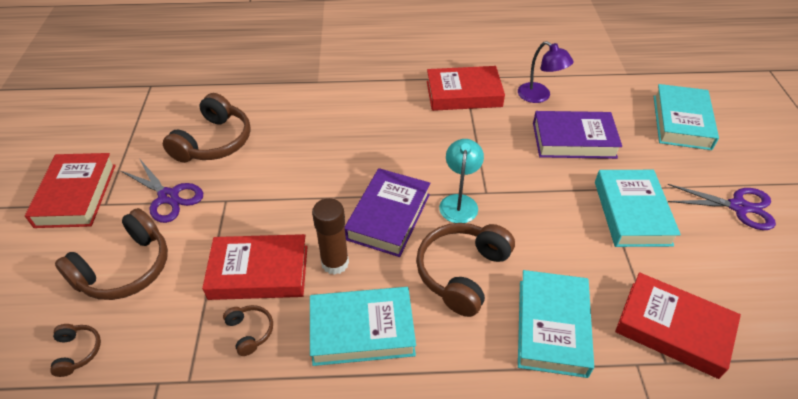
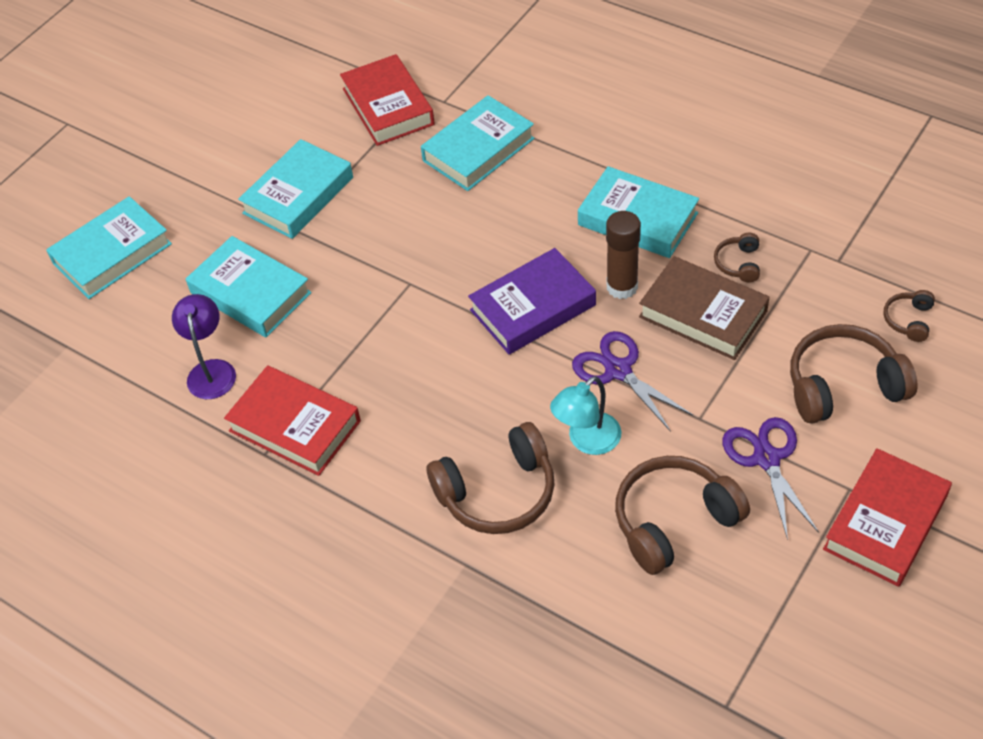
camera: 140 degrees left, 5 degrees up
(259, 272) = (703, 314): red book -> brown book
(459, 202) = (447, 286): turquoise lamp -> turquoise lamp (587, 441)
(462, 272) = (510, 222): brown headphones -> brown headphones (498, 493)
(573, 140) = (250, 293): purple book -> turquoise book
(738, 207) = (200, 154): purple scissors -> purple scissors (618, 370)

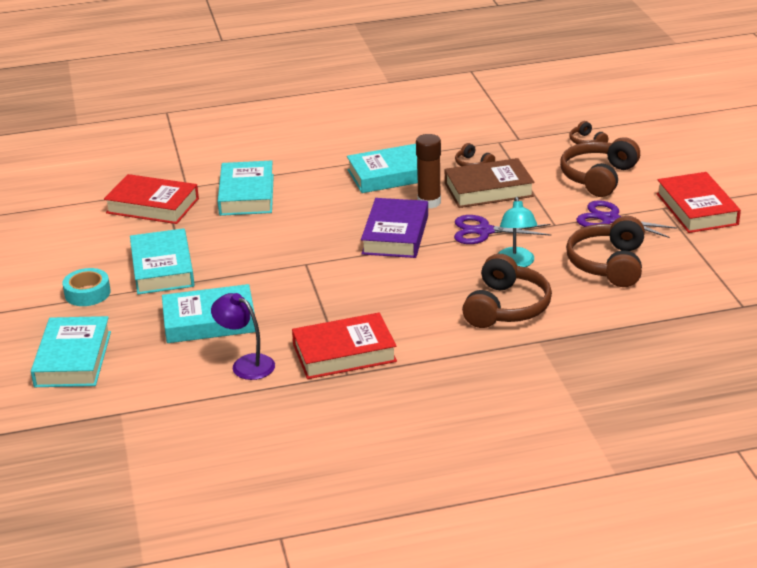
camera: 50 degrees left, 20 degrees down
(212, 182) = (87, 293): none -> turquoise tape

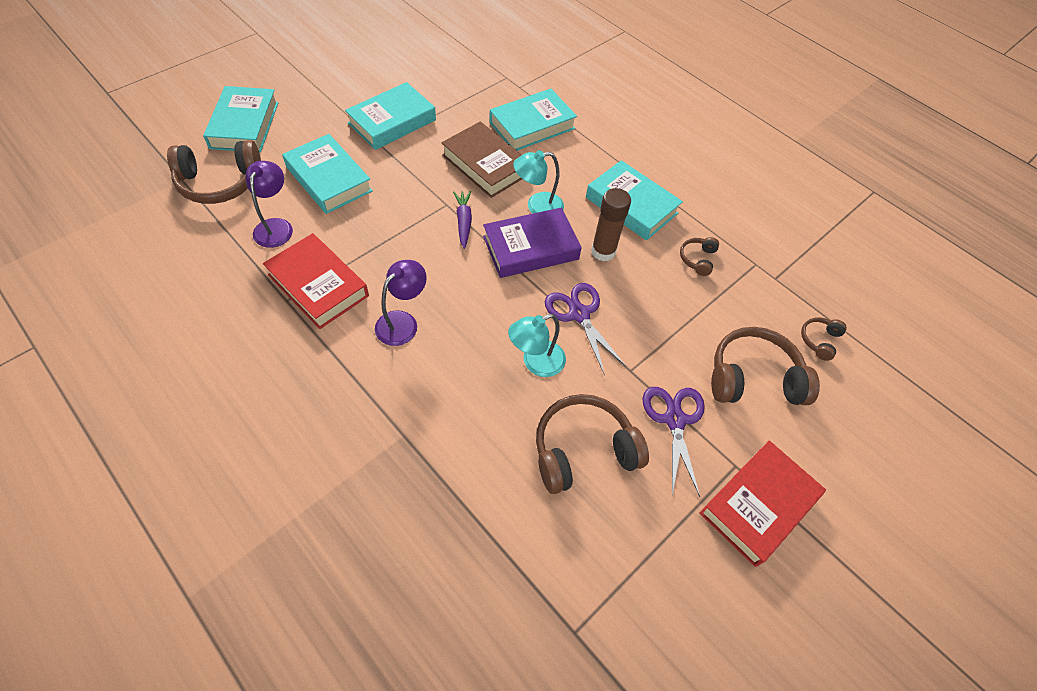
camera: 55 degrees right, 25 degrees up
(73, 359) = (245, 125): turquoise book -> turquoise book turned 60 degrees counterclockwise
(87, 293) = (336, 96): turquoise tape -> none
(152, 206) = (479, 80): red book -> none
(335, 260) = (463, 222): none -> purple carrot
(351, 219) = (537, 206): none -> turquoise lamp
(424, 317) = (402, 322): none -> purple lamp
(488, 190) = (658, 289): brown book -> brown book (485, 165)
(506, 307) = (451, 384): brown headphones -> brown headphones (220, 183)

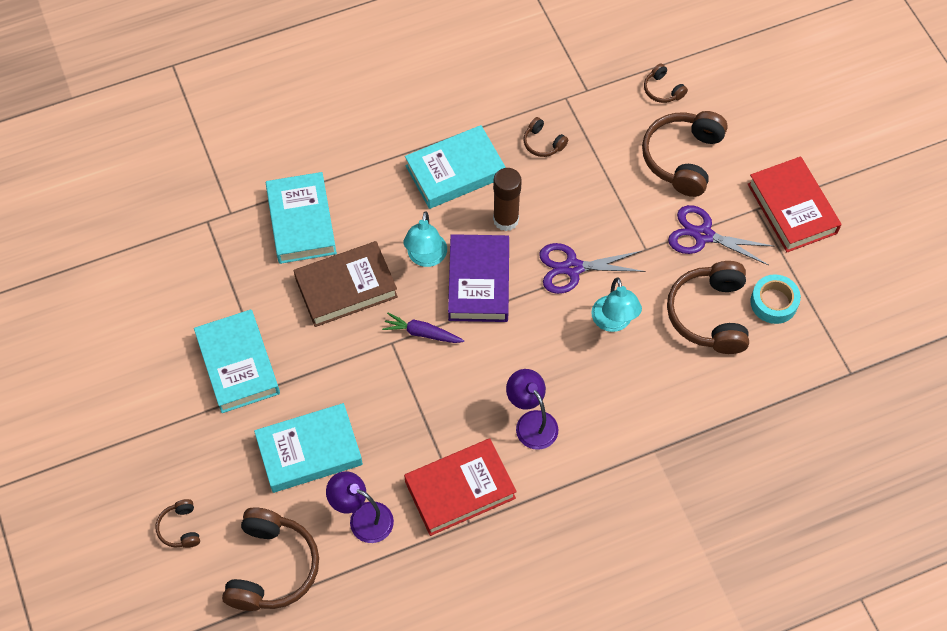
camera: 65 degrees left, 5 degrees up
(245, 125) = (180, 528): turquoise book -> brown headphones
(628, 515) = (773, 302): none -> turquoise tape

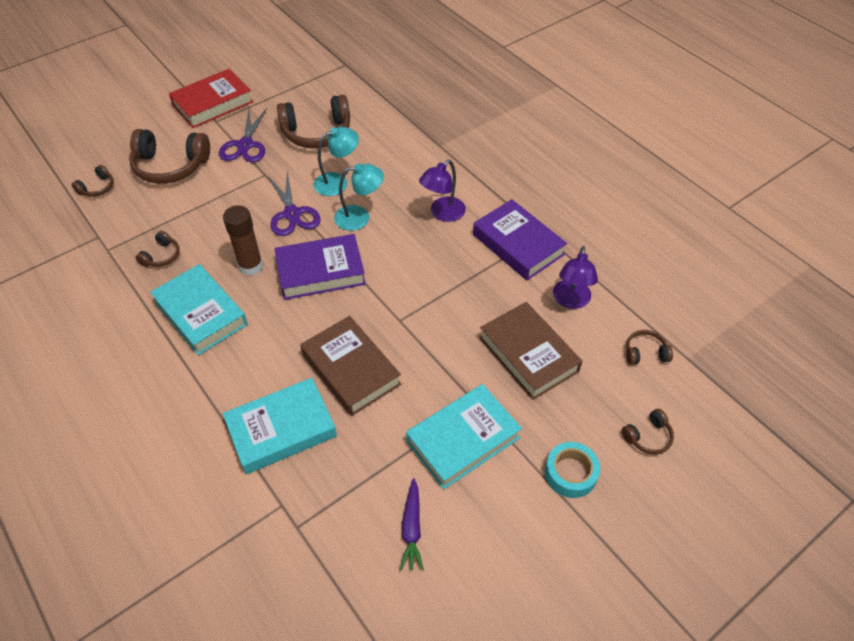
camera: 105 degrees left, 10 degrees down
(272, 567) = (645, 353): brown headphones -> brown headphones, size x0.48
(309, 451) = (528, 354): turquoise book -> brown book
(422, 333) = (383, 300): purple carrot -> purple carrot (412, 528)
(426, 258) = (303, 315): turquoise lamp -> turquoise lamp (360, 217)
(460, 490) = (518, 244): red book -> purple book
(773, 302) = (298, 103): turquoise tape -> turquoise tape (570, 473)

